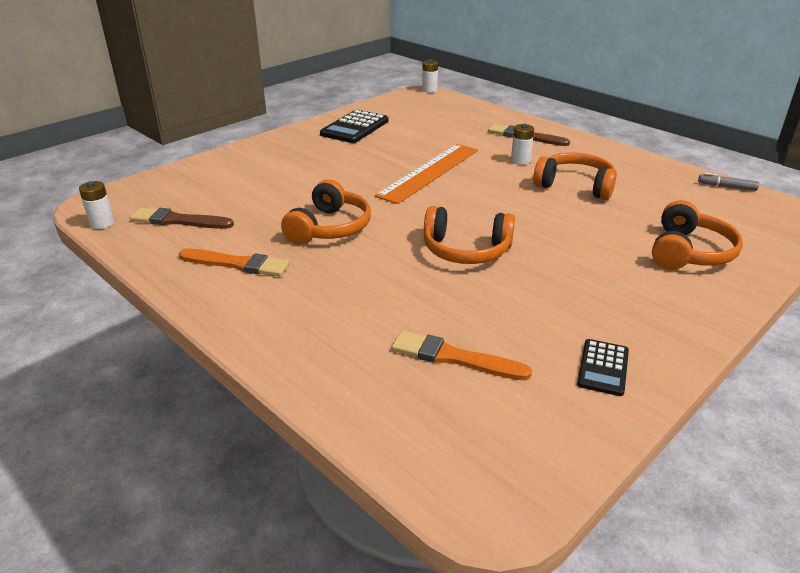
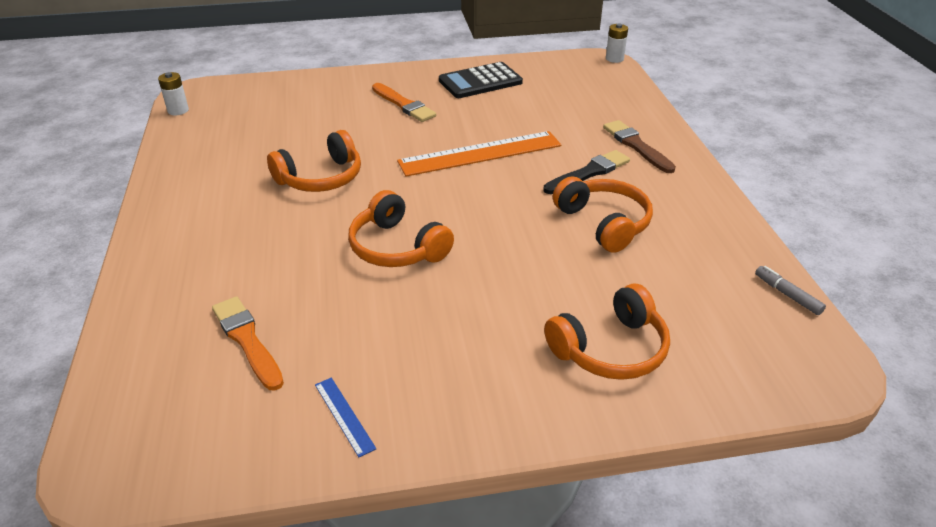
camera: 35 degrees right, 5 degrees up
(178, 221) = (227, 127): brown brush -> none
(237, 264) = (215, 183): orange brush -> orange brush (404, 104)
(520, 161) = (588, 173): white battery -> black brush
(603, 368) = (344, 416): black calculator -> blue ruler

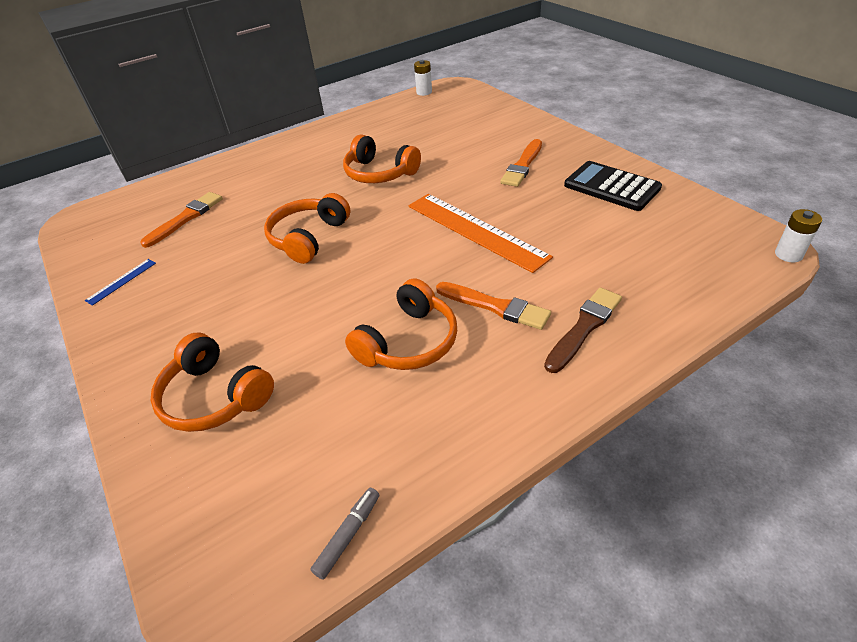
camera: 70 degrees right, 5 degrees up
(588, 173) = (495, 306): black brush -> orange brush

